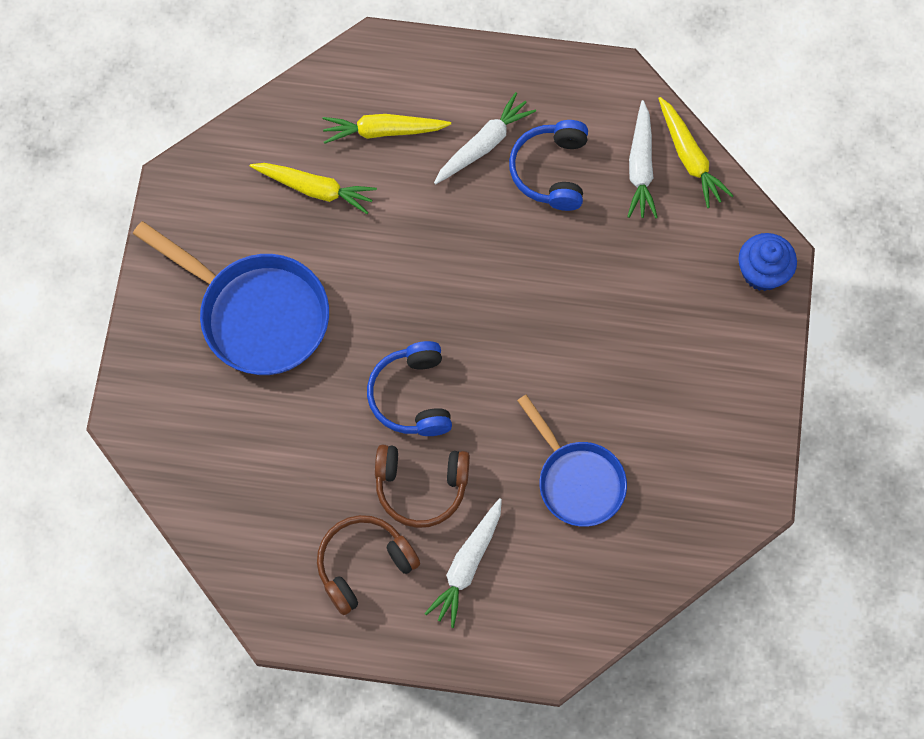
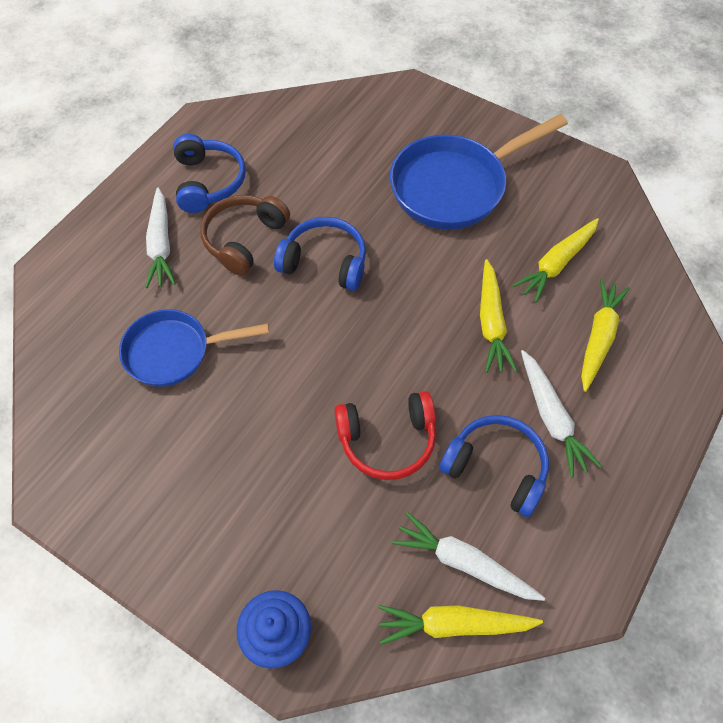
camera: 115 degrees right, 10 degrees down
(363, 564) = (208, 182): brown headphones -> blue headphones
(410, 222) = (491, 323): none -> yellow carrot
(467, 565) = (161, 245): white carrot -> white carrot turned 150 degrees counterclockwise
(569, 262) = (387, 440): none -> red headphones

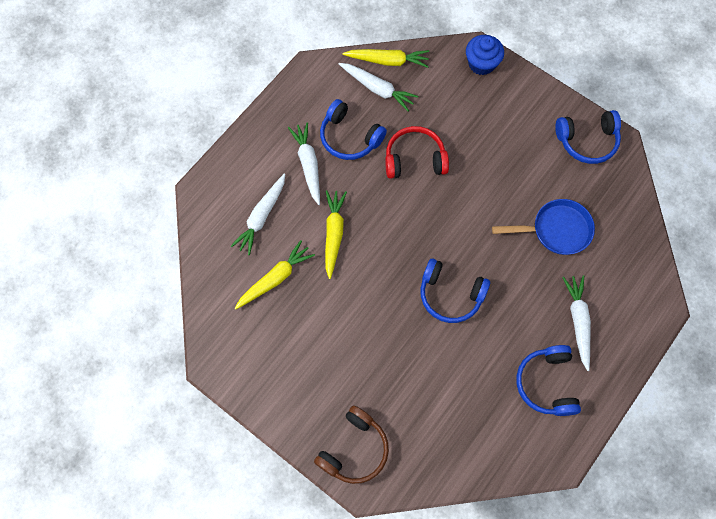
camera: 175 degrees left, 10 degrees up
(104, 494) = (587, 141): none -> blue headphones
(244, 239) = (513, 321): brown headphones -> brown headphones (354, 449)
(455, 186) = (339, 360): blue pan -> none
(599, 337) = (261, 217): yellow carrot -> white carrot

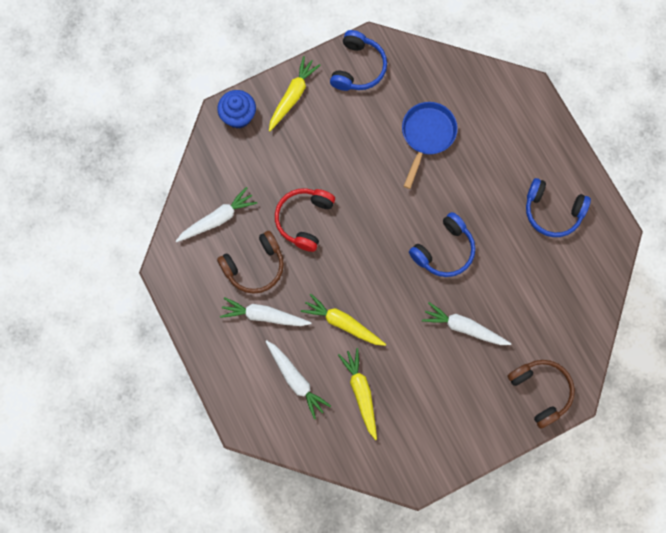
camera: 65 degrees left, 5 degrees up
(349, 137) = (254, 266): blue headphones -> brown headphones
(388, 61) = (193, 196): yellow carrot -> yellow carrot (292, 96)
(578, 321) = (513, 160): white carrot -> white carrot (464, 327)

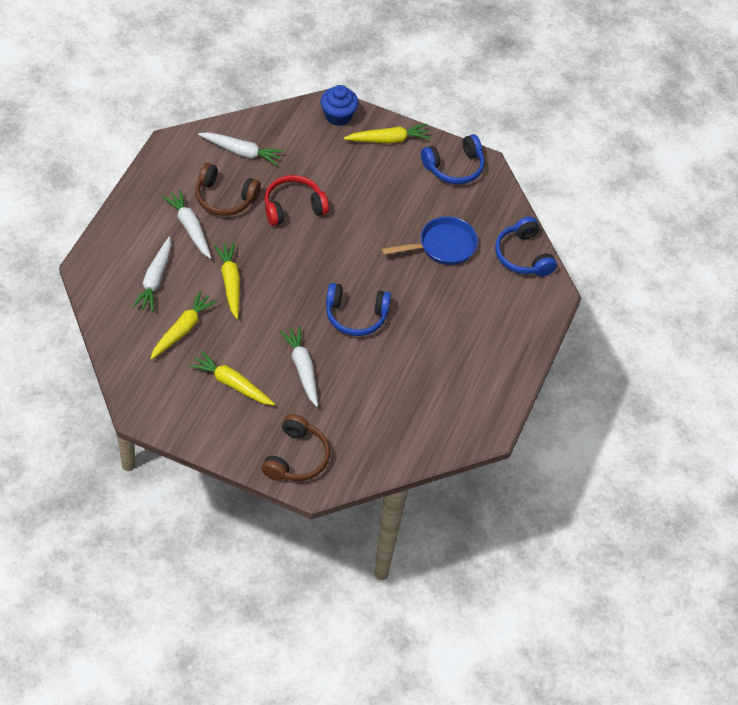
camera: 45 degrees right, 20 degrees down
(440, 391) = (232, 384): none -> yellow carrot
(552, 212) = (463, 373): blue headphones -> blue headphones (523, 256)

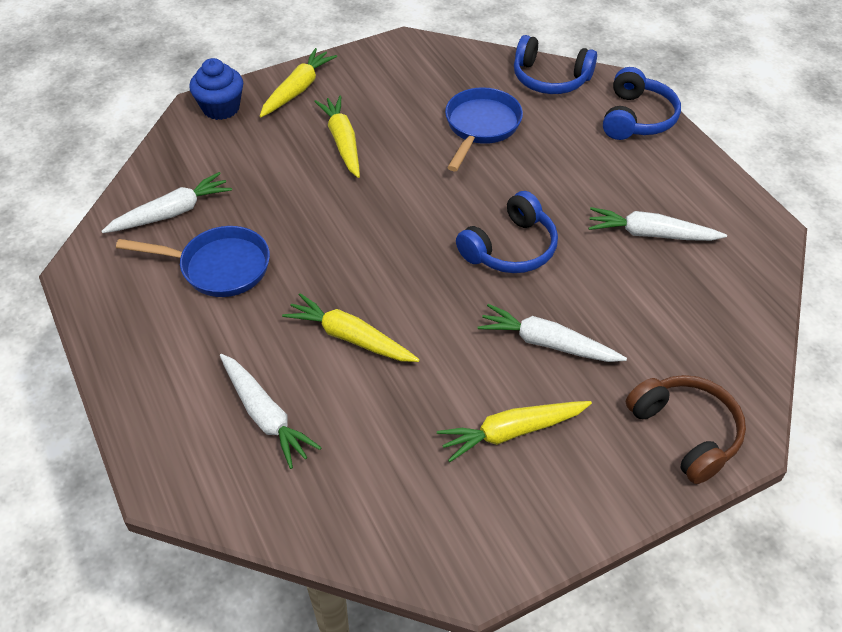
camera: 45 degrees left, 5 degrees down
(182, 329) = (376, 434): yellow carrot -> yellow carrot (342, 142)
(190, 227) = (224, 327): white carrot -> white carrot (650, 234)
(224, 198) = (218, 267): brown headphones -> blue pan
(293, 207) = (301, 213): red headphones -> none
(454, 167) = (388, 64): blue headphones -> blue headphones (637, 118)

